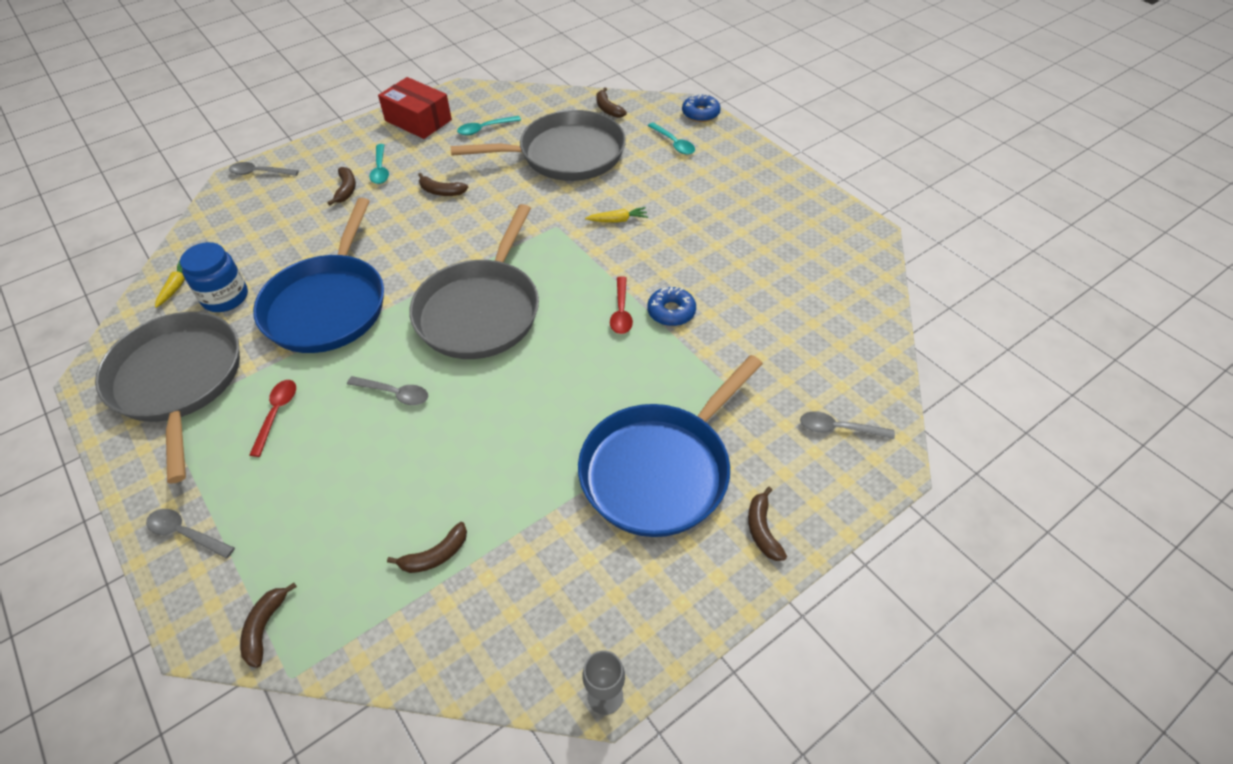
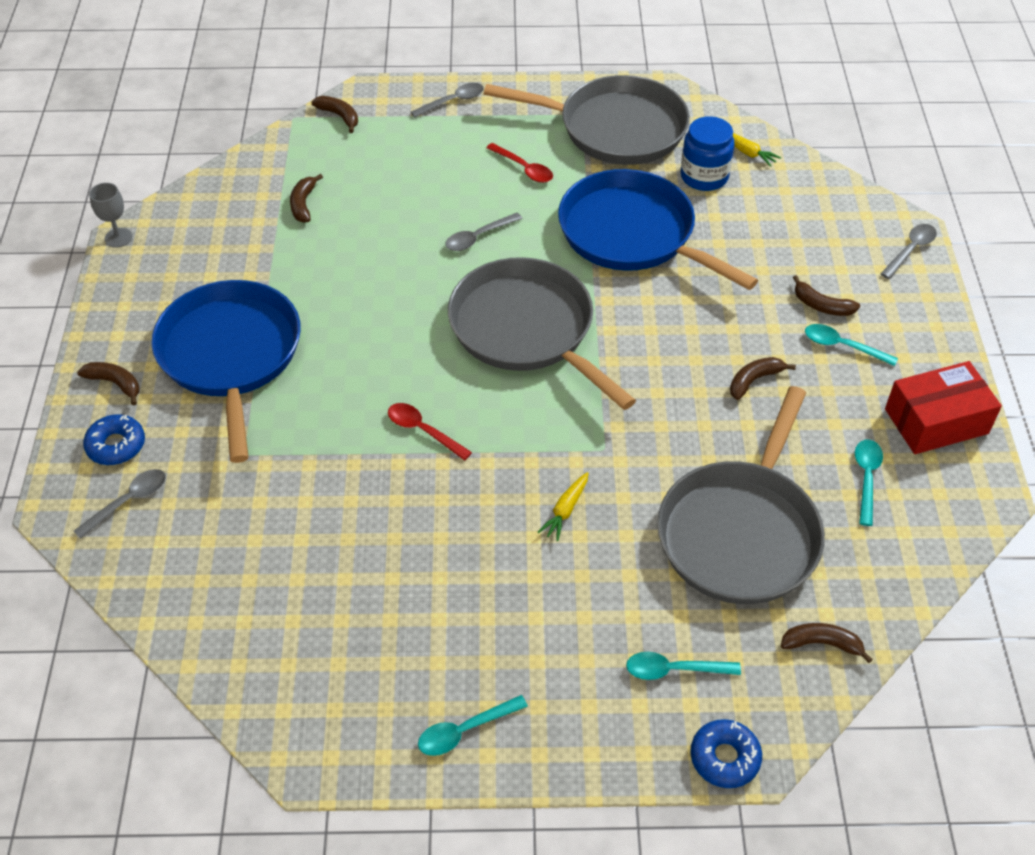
camera: 125 degrees right, 0 degrees up
(671, 311) = (384, 470): blue donut -> blue donut (116, 445)
(787, 190) = (465, 731): none -> turquoise spoon

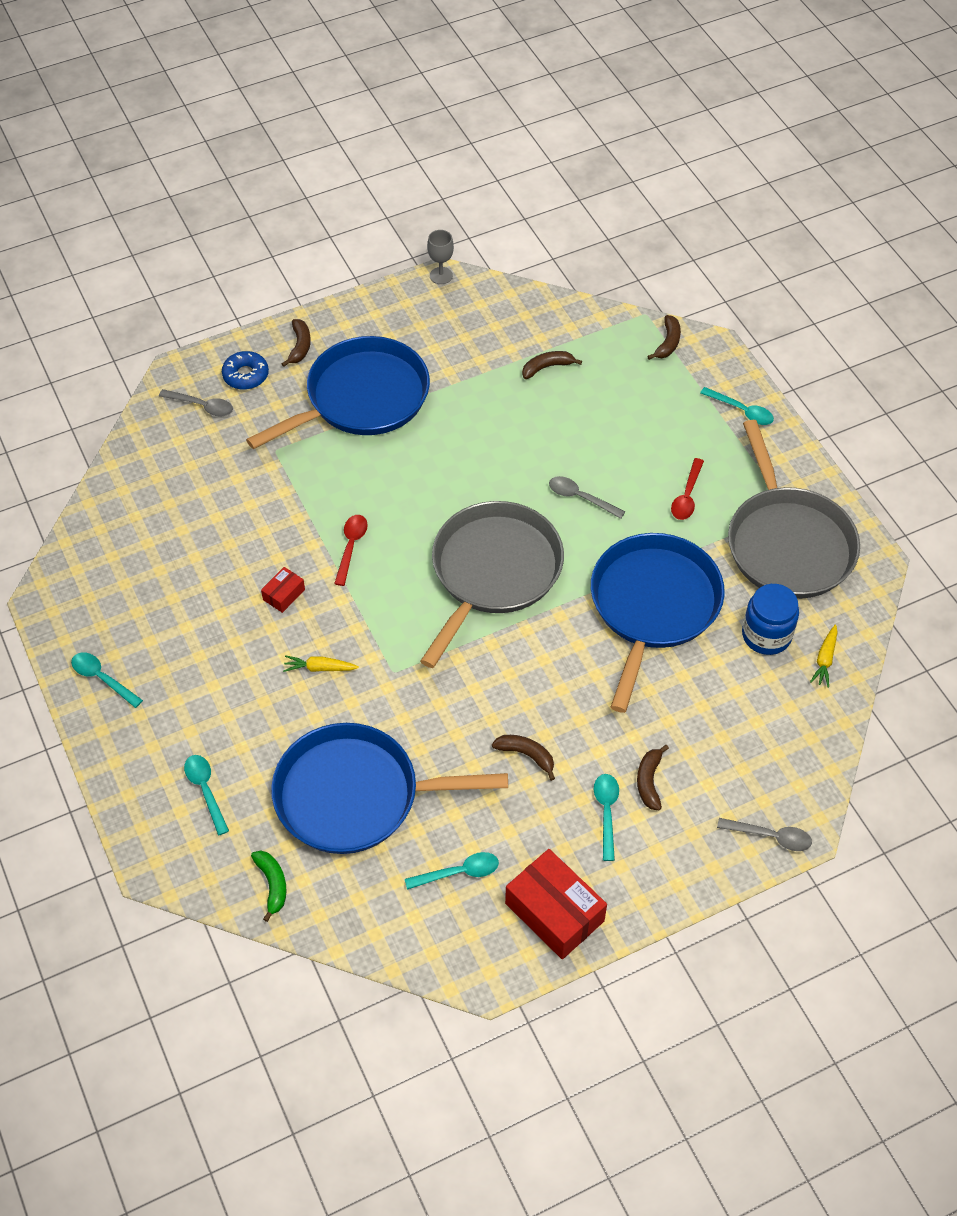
camera: 65 degrees right, 5 degrees up
(450, 510) = (284, 594): none -> red box
(453, 101) = (741, 411): grey spoon -> turquoise spoon
(724, 758) = (144, 847): blue donut -> none
(741, 533) = (355, 795): grey pan -> blue pan
(821, 644) = (272, 884): brown banana -> green banana

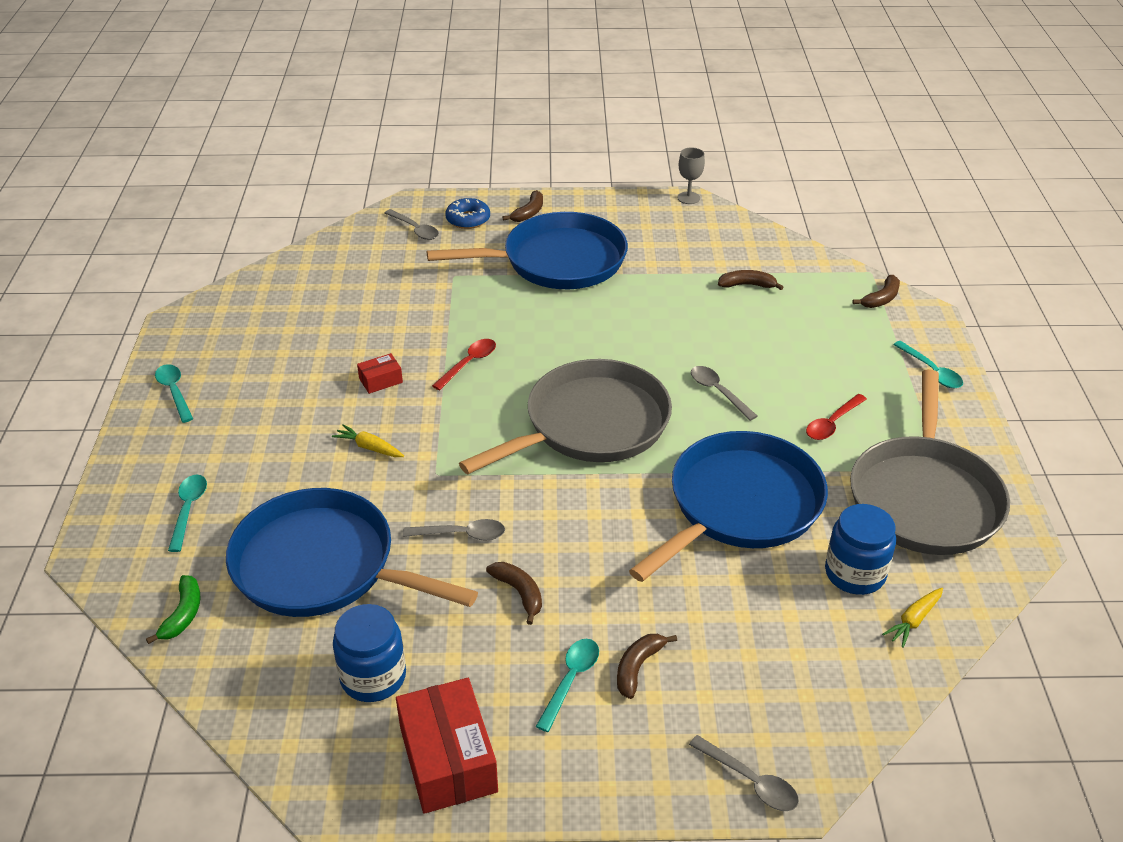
camera: 25 degrees right, 15 degrees down
(450, 721) = (461, 534): none -> grey spoon
(459, 872) = (373, 677): turquoise spoon -> blue jar

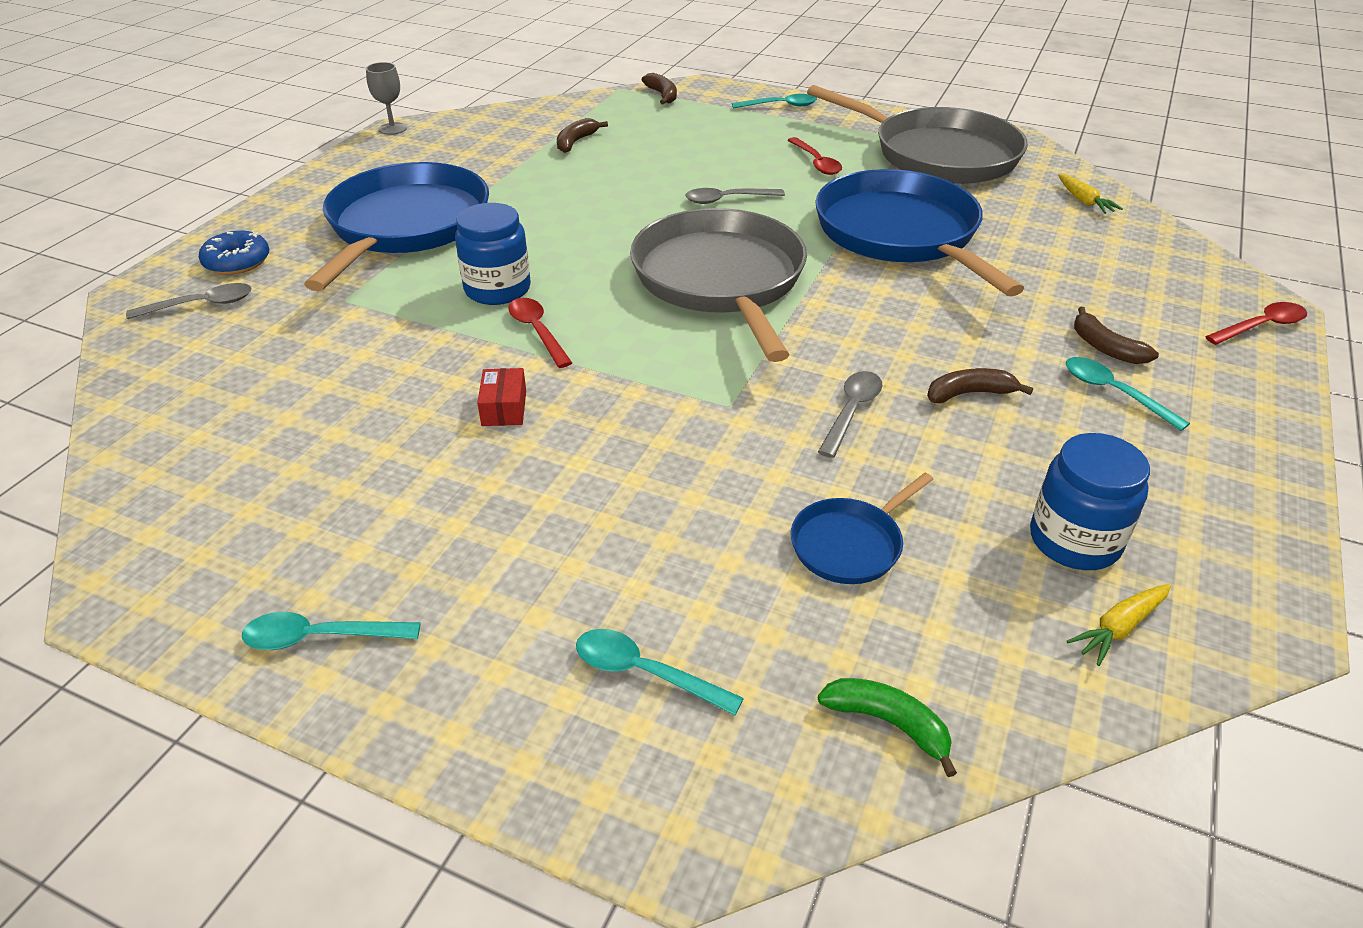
camera: 65 degrees left, 0 degrees up
(322, 565) = (850, 544): blue pan -> blue pan, size x0.46
(369, 448) = (637, 449): yellow carrot -> yellow carrot (1119, 628)
(448, 759) = (1219, 508): red box -> none
(529, 213) = (285, 219): brown banana -> none
(750, 781) = (1261, 326): grey spoon -> red spoon
(855, 573) = (1018, 208): blue jar -> blue jar (497, 289)

